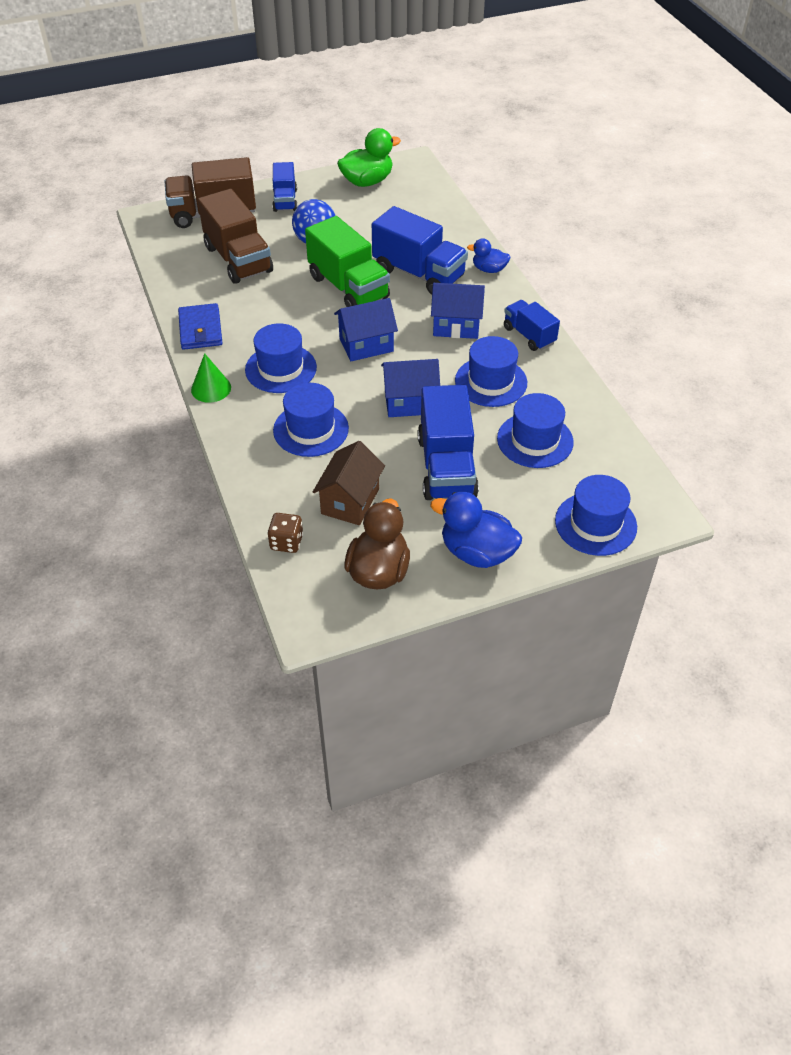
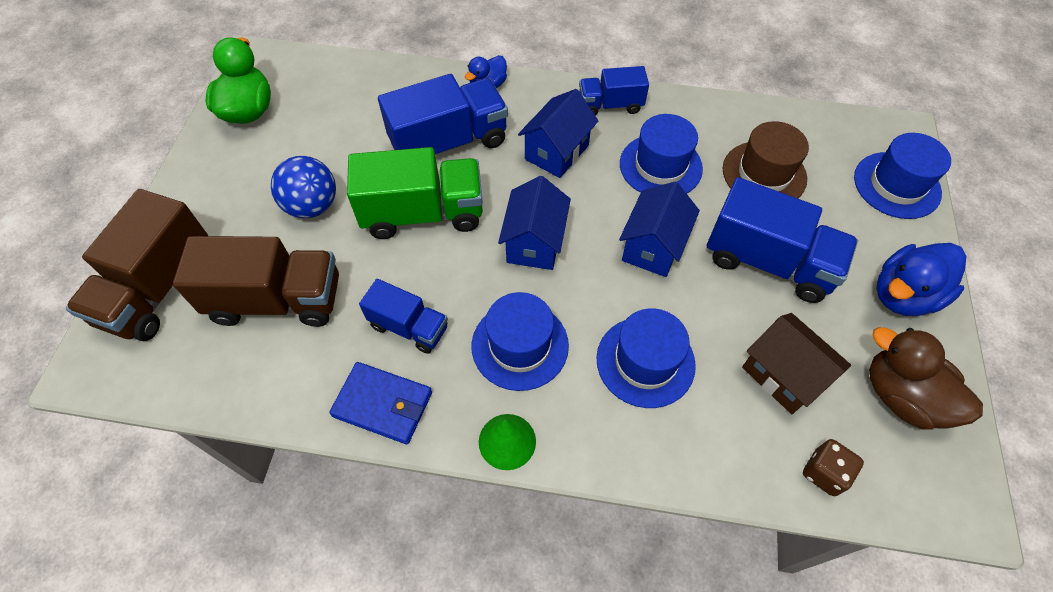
camera: 60 degrees left, 10 degrees up
(285, 200) = (206, 200): blue truck -> blue truck (409, 327)
(535, 440) = (764, 174): blue hat -> brown hat

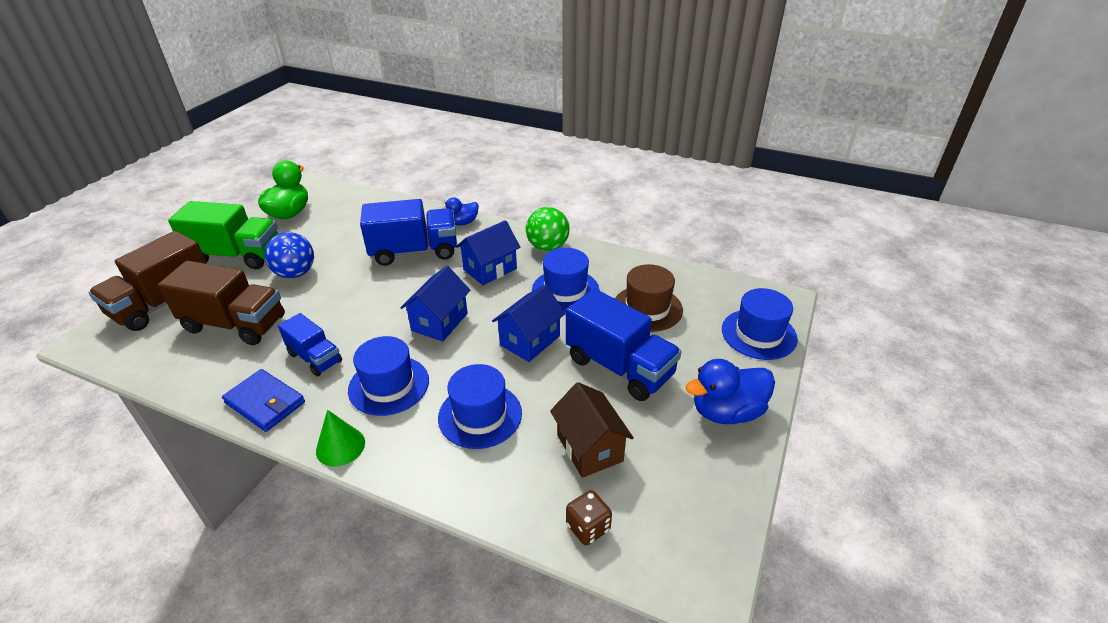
camera: 15 degrees right, 20 degrees down
(423, 213) = (369, 290): green truck -> green truck (237, 255)
(610, 105) = (547, 247): blue truck -> green ball
(902, 397) = (688, 486): brown duck -> none

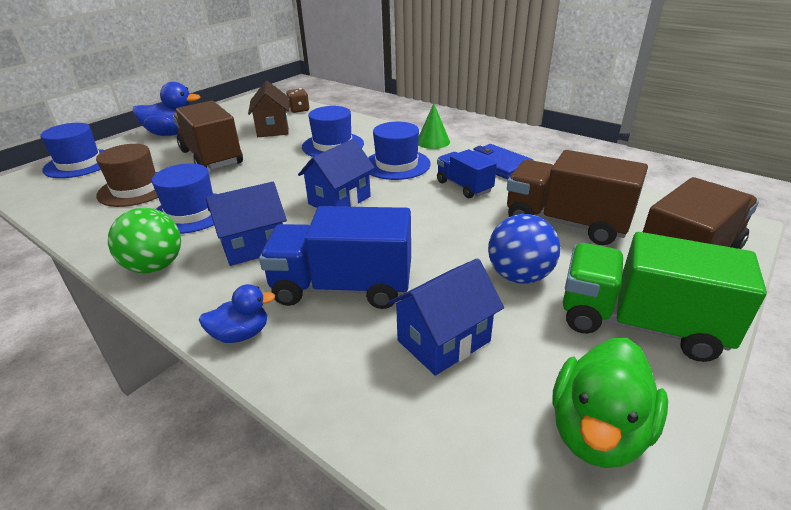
camera: 165 degrees left, 5 degrees down
(530, 340) = (265, 178): blue house -> blue house (444, 341)
(619, 367) = (211, 157): blue truck -> brown truck

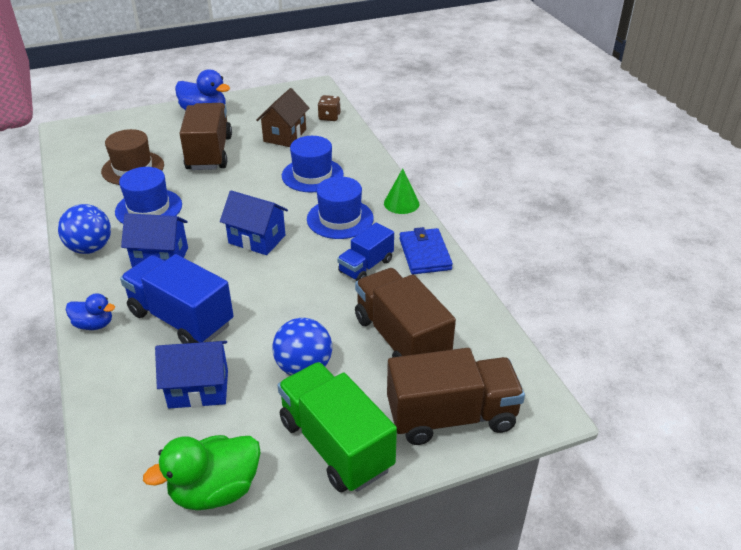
camera: 30 degrees right, 5 degrees up
(79, 164) = (117, 125): blue hat -> none
(155, 266) = (90, 248): green ball -> blue ball
(339, 200) = (257, 239): blue house -> blue house turned 45 degrees clockwise
(464, 186) = (366, 266): blue truck -> blue truck turned 135 degrees counterclockwise

